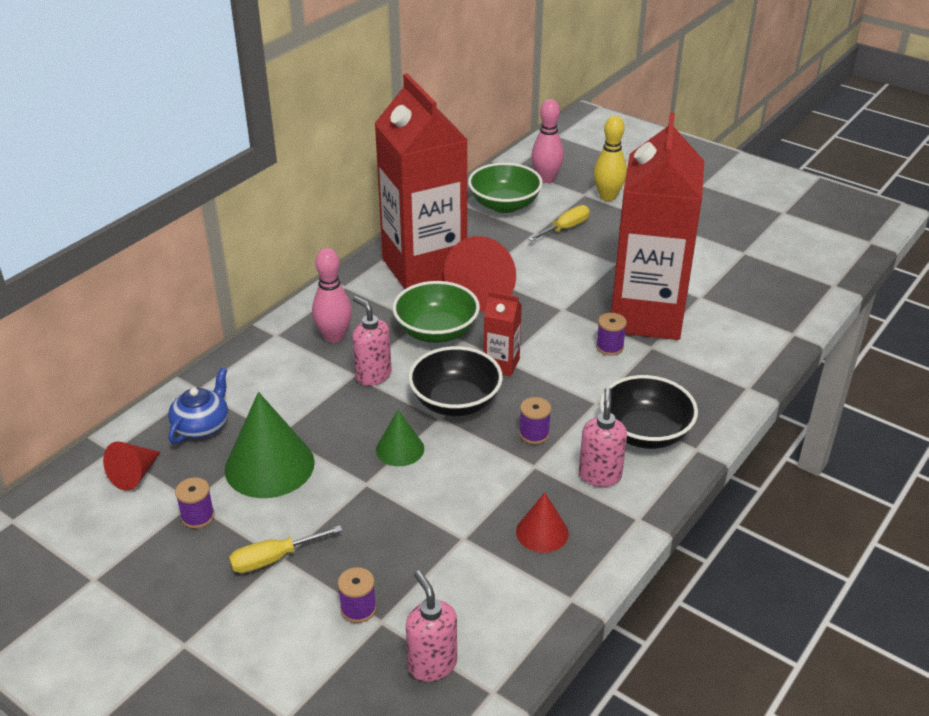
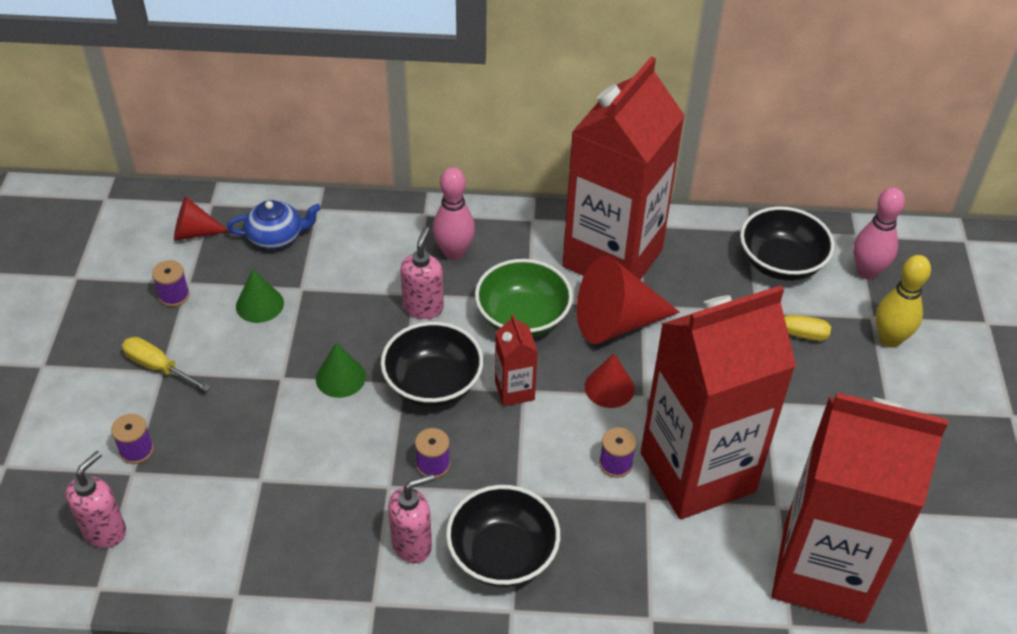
camera: 55 degrees right, 10 degrees up
(269, 465) = (259, 304): green cone -> green cone, size x0.55
(504, 205) = (780, 263): green bowl -> black bowl
(542, 532) = (304, 534): red cone -> red cone (609, 387)
(763, 302) = (823, 572): none -> red carton

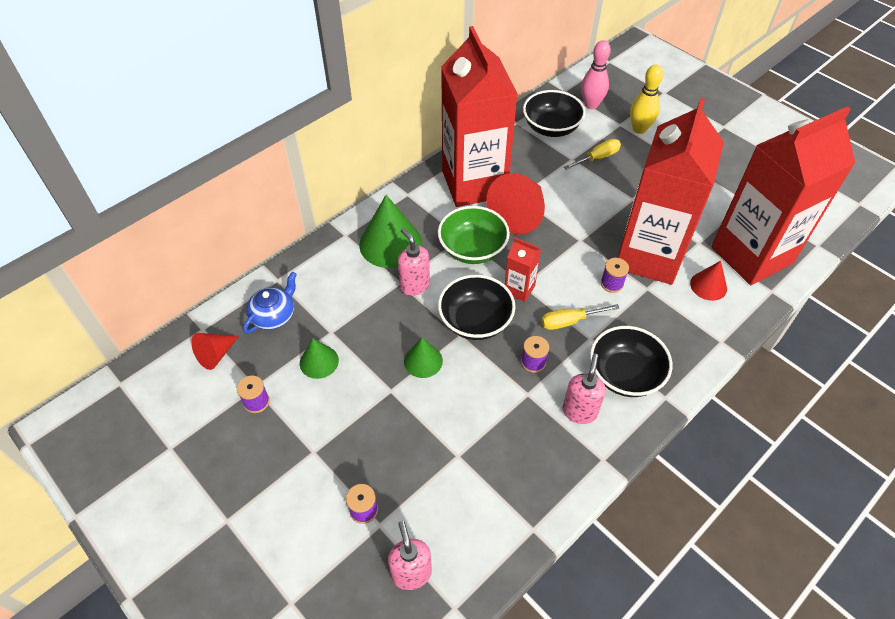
camera: 45 degrees left, 5 degrees up
(158, 367) = (307, 451): yellow screwdriver -> yellow screwdriver (570, 321)
(454, 252) = (390, 243): pink bowling pin -> green cone
(609, 387) = (559, 249): red cone -> red cone (708, 286)

